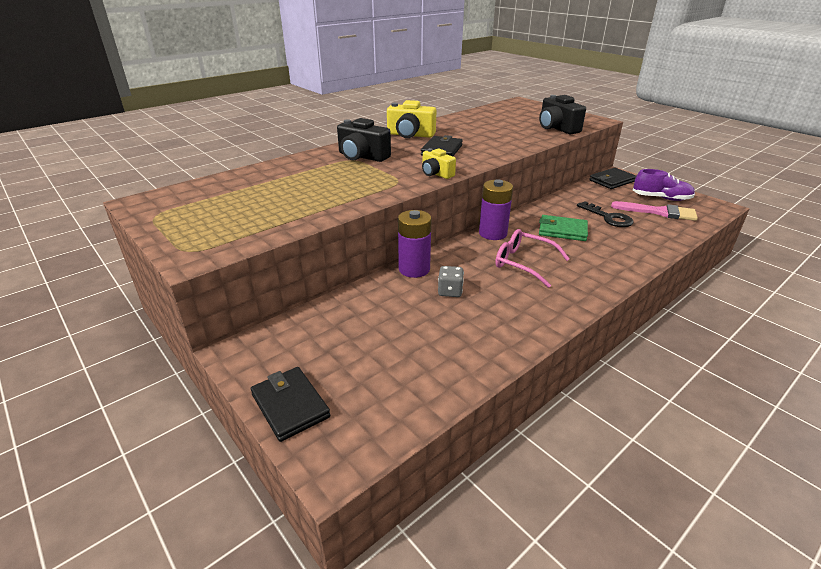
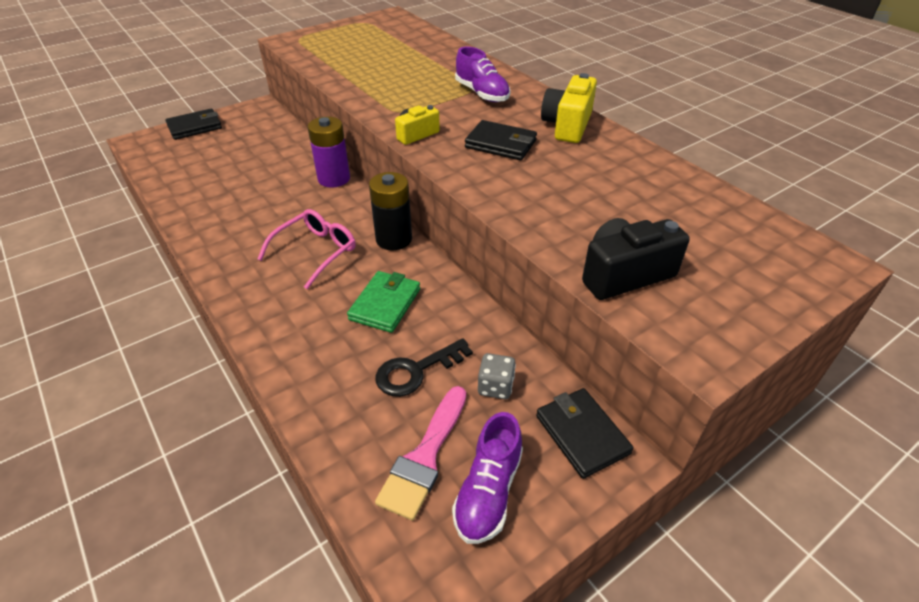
camera: 95 degrees right, 10 degrees up
(362, 157) = (482, 94): black camera -> purple shoe
(450, 291) = (285, 196): grey dice -> grey dice (495, 386)
(493, 233) = (394, 239): purple battery -> black battery

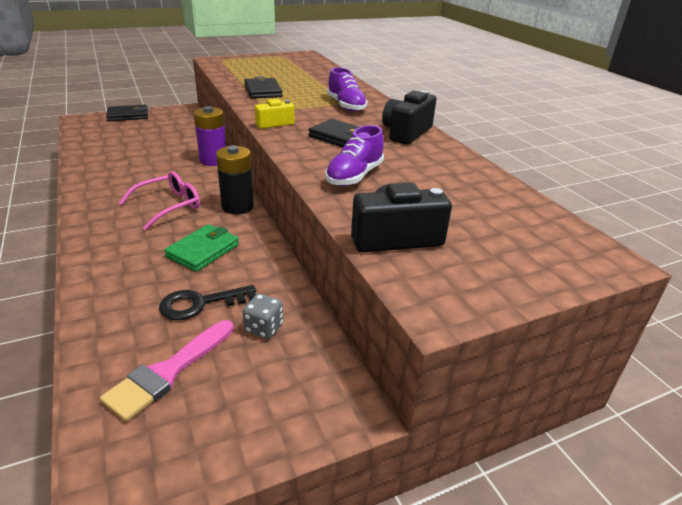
camera: 10 degrees right, 10 degrees down
(488, 492) = (209, 412): purple shoe -> purple shoe (354, 176)
(567, 125) = (406, 133): yellow camera -> black camera
(582, 435) = (324, 381): black wallet -> black wallet (262, 91)

